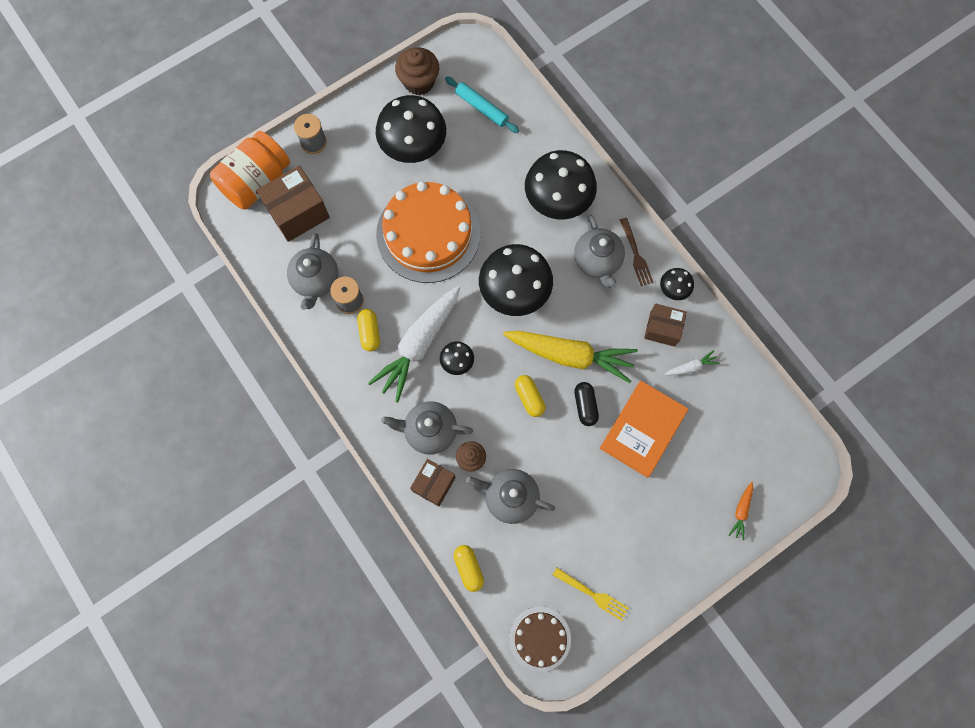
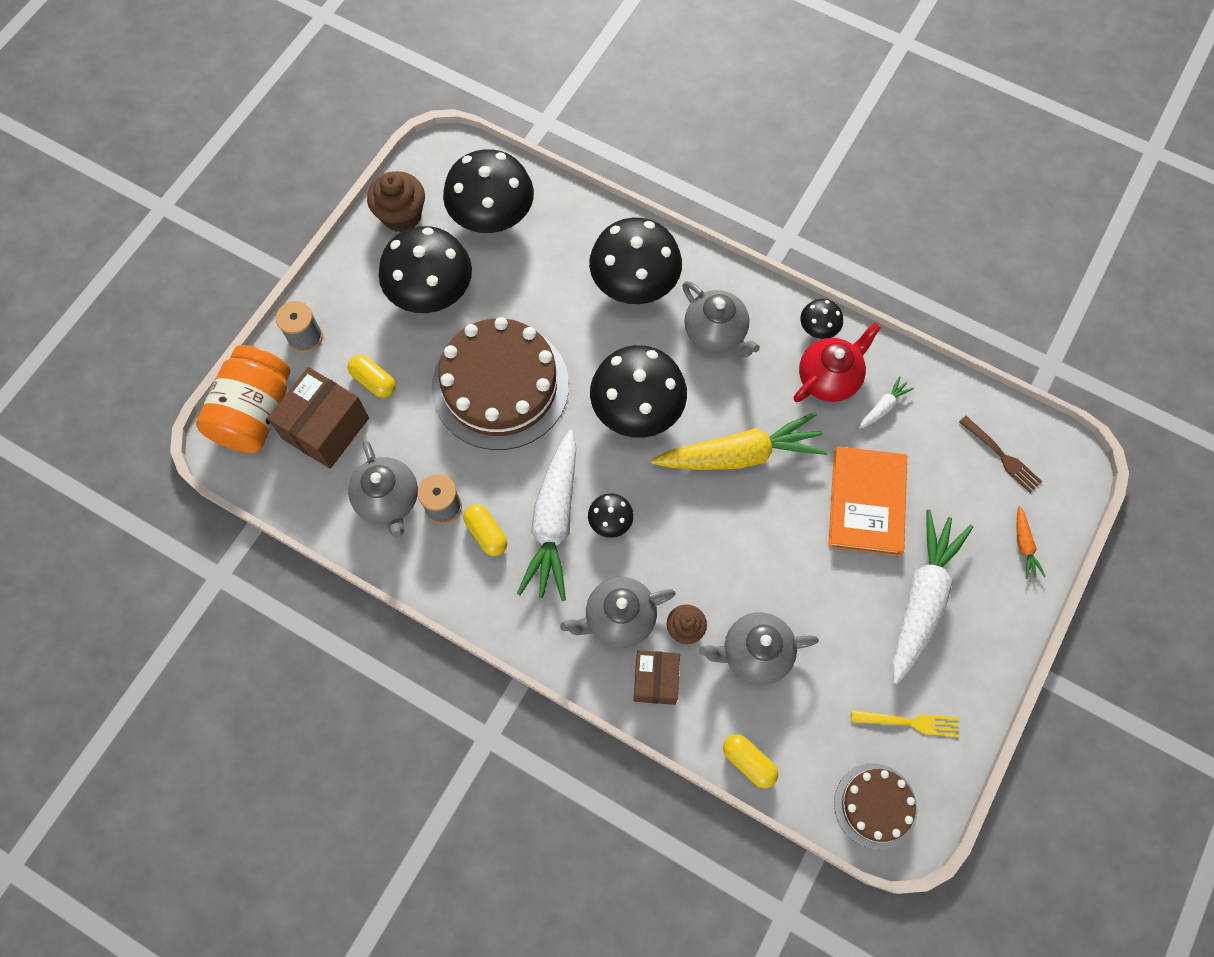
camera: 25 degrees left, 5 degrees down
(428, 234) = (500, 386): orange cake -> brown cake
(481, 108) = (492, 215): turquoise rolling pin -> black mushroom
(529, 398) = (717, 525): yellow capsule -> yellow capsule (374, 381)
(585, 406) = (787, 505): black capsule -> none
(636, 255) = (756, 308): brown fork -> brown fork (1002, 456)
(647, 514) = (922, 598): none -> white carrot
(662, 329) = (829, 378): brown box -> red teapot

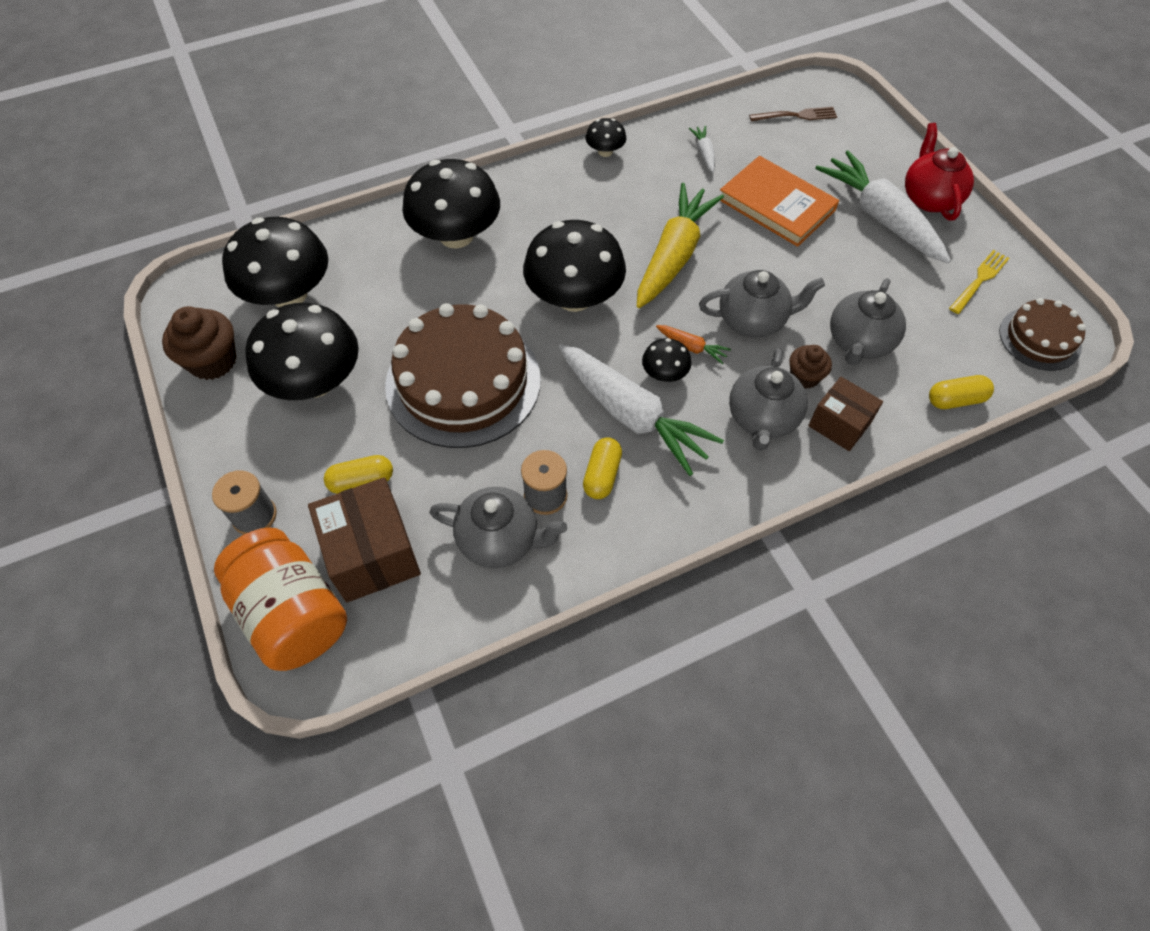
camera: 55 degrees left, 10 degrees down
(486, 533) = (602, 475): yellow capsule -> yellow capsule turned 75 degrees counterclockwise
(716, 333) = (552, 211): grey teapot -> grey teapot (753, 320)
(829, 378) = (653, 169): red teapot -> red teapot (929, 198)
(1024, 545) = (876, 142): orange carrot -> orange carrot (691, 347)

